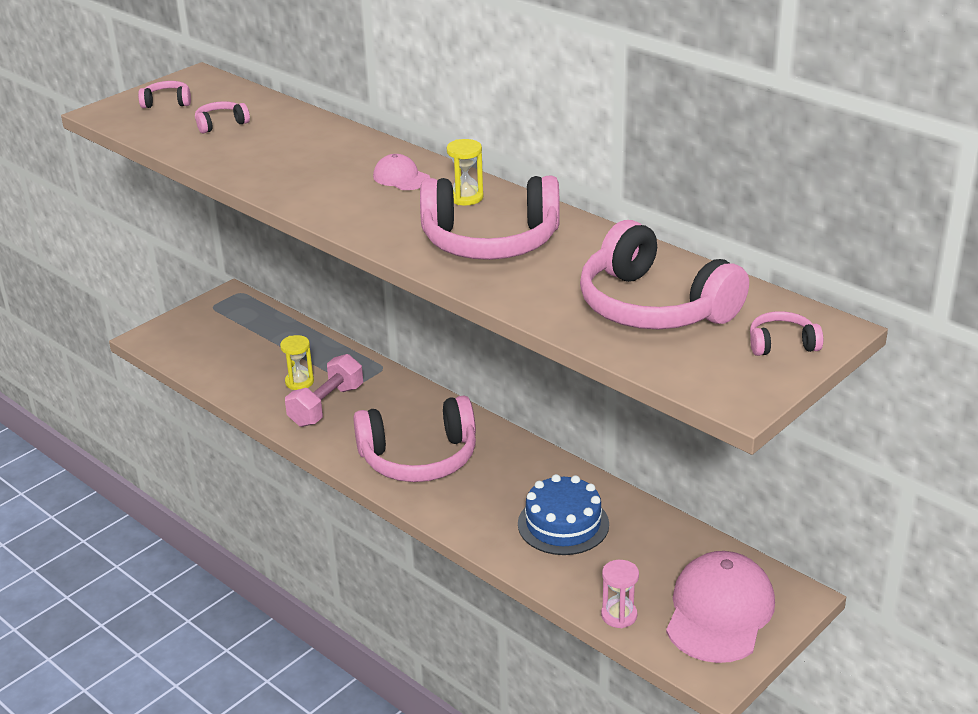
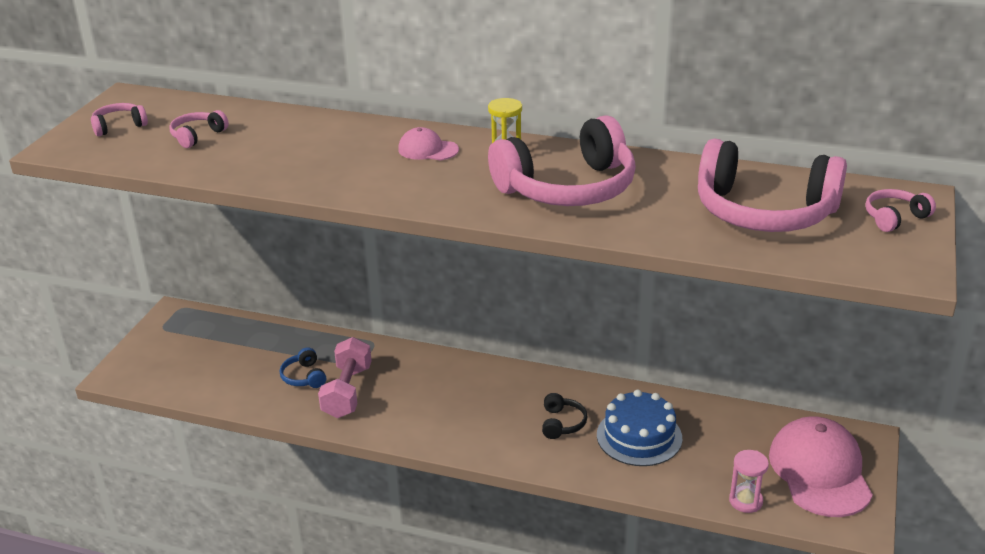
camera: 25 degrees left, 0 degrees up
(299, 382) = (304, 377): yellow hourglass -> blue headphones
(419, 458) = (470, 415): pink headphones -> none
(498, 490) = (562, 423): none -> black headphones

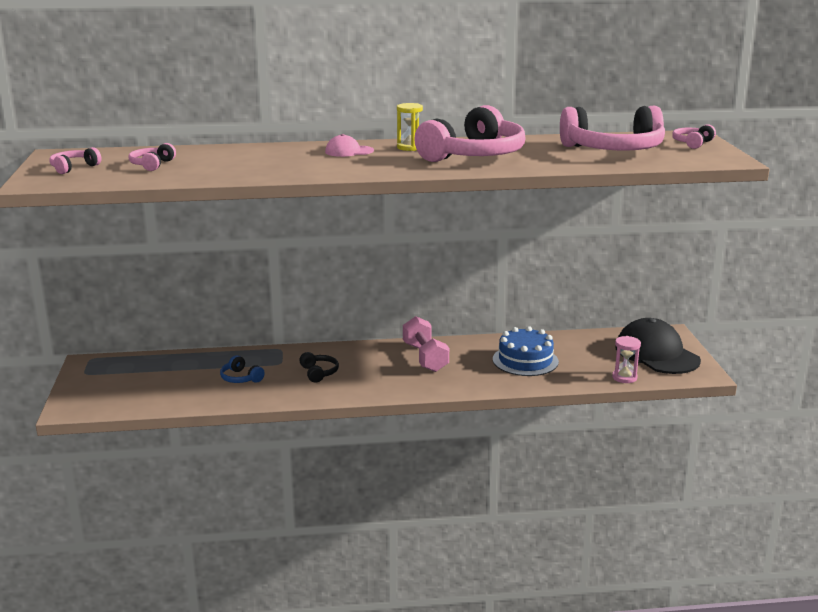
camera: 25 degrees left, 10 degrees down
(347, 392) = (285, 380): pink dumbbell -> pink dumbbell (425, 357)
(562, 423) = (465, 364): black headphones -> black headphones (319, 373)
(820, 471) = (656, 353): pink cap -> black cap

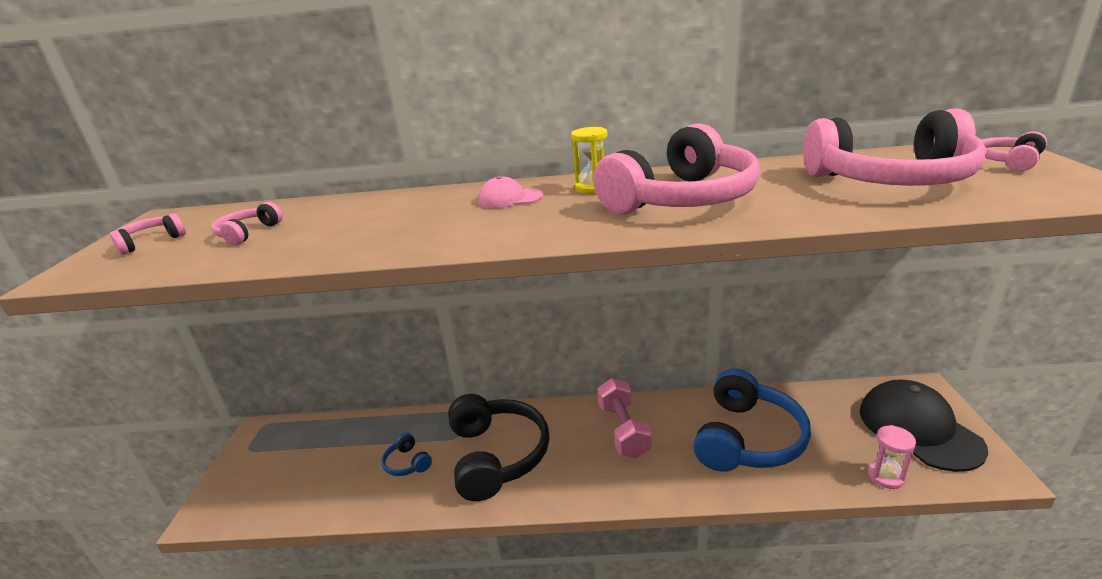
camera: 10 degrees right, 5 degrees up
(319, 373) = (497, 455): black headphones -> black headphones, size x2.32
(525, 360) = (747, 438): blue cake -> blue headphones

